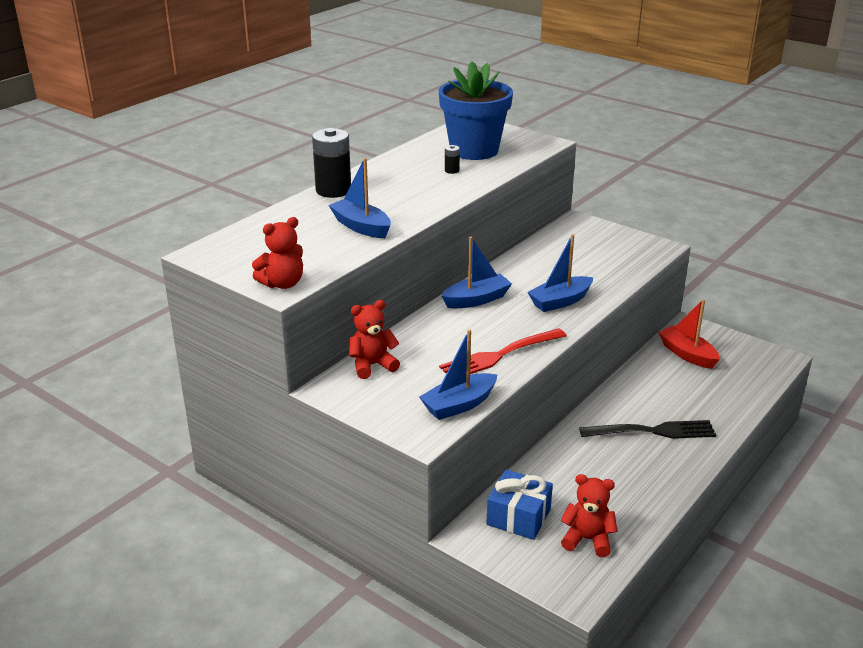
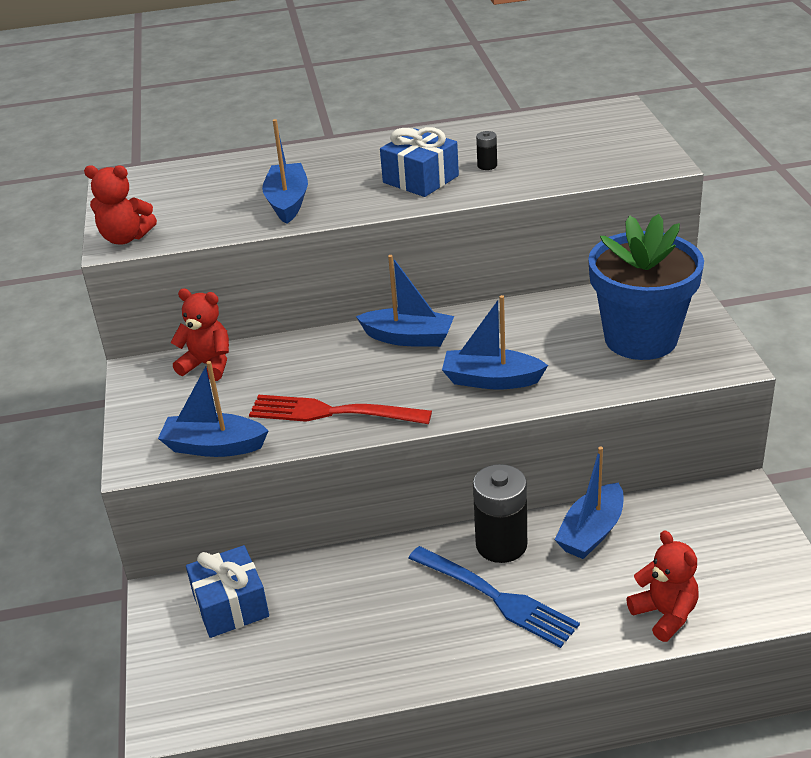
camera: 45 degrees right, 5 degrees up
(333, 190) = (333, 150): black battery -> black battery (501, 545)
(425, 189) = (420, 179): none -> blue gift
(474, 150) = (556, 147): blue flower pot -> blue flower pot (640, 338)
(587, 539) = (255, 671): red teddy bear -> red teddy bear (665, 614)
(650, 377) = (591, 532): none -> blue boat
(652, 431) = (495, 597): black fork -> blue fork
(687, 354) = (682, 528): red boat -> none

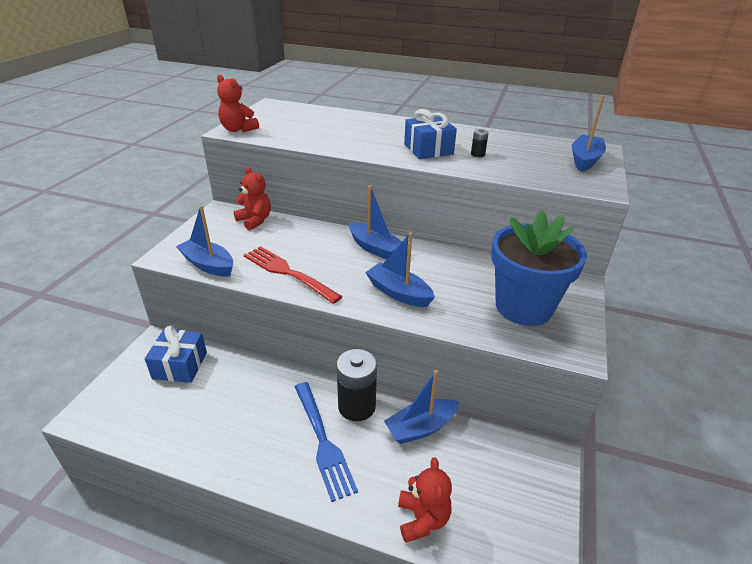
camera: 25 degrees right, 0 degrees up
(287, 202) = (339, 138): blue boat -> blue boat (585, 160)

